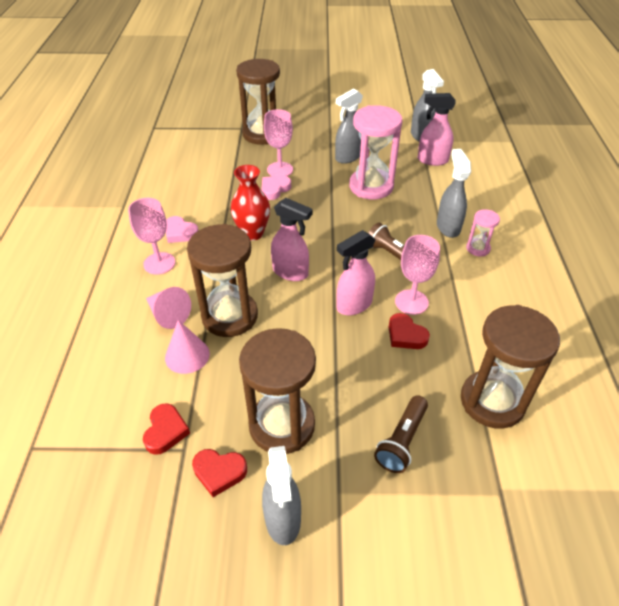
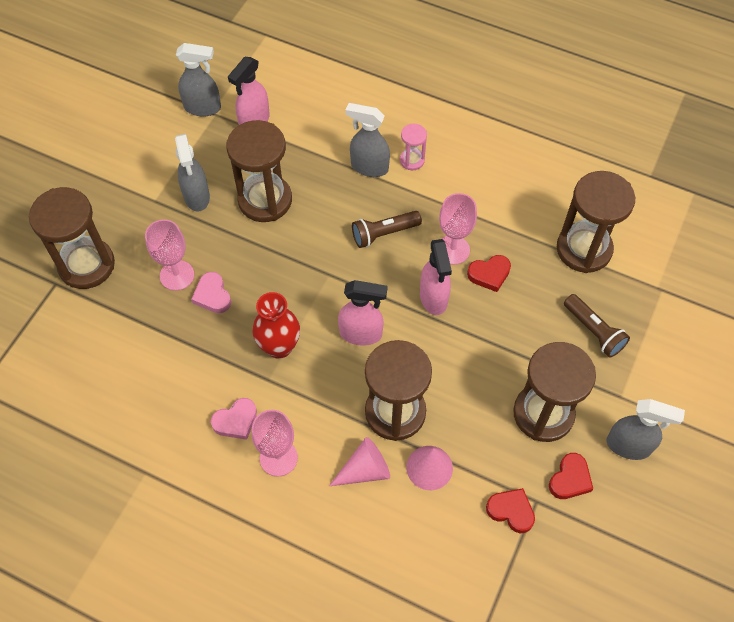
camera: 65 degrees left, 15 degrees up
(291, 272) = (361, 334): pink spray bottle -> pink spray bottle turned 45 degrees clockwise
(371, 186) = (265, 200): pink hourglass -> brown hourglass

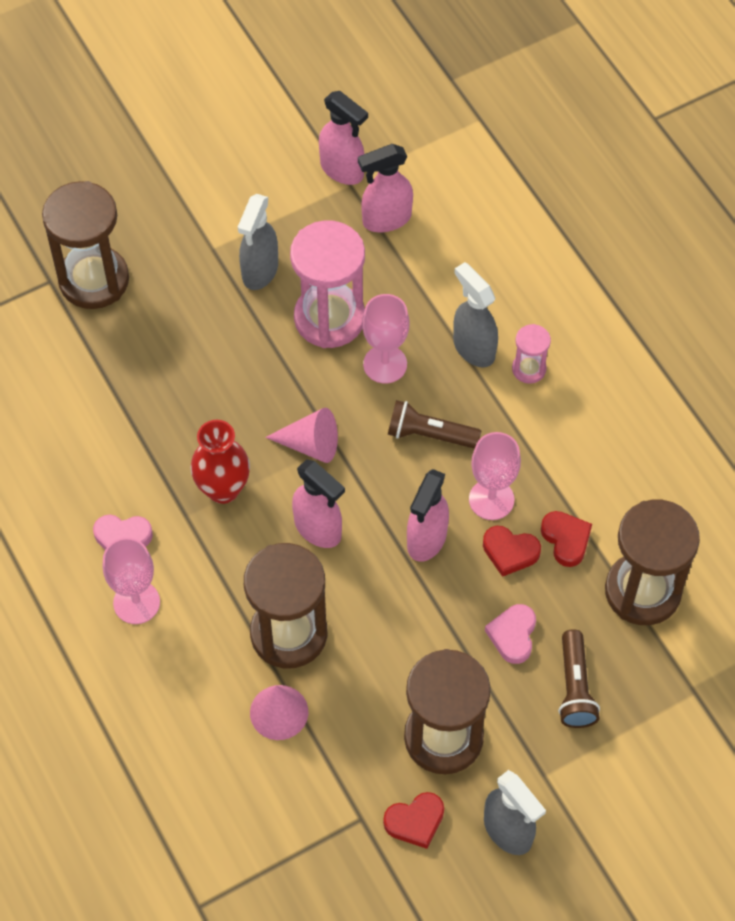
camera: 35 degrees right, 0 degrees up
(177, 275) = (176, 347): pink goblet -> pink goblet (385, 364)
(203, 108) = (342, 170): grey spray bottle -> pink spray bottle
(212, 295) = (196, 391): pink heart -> pink heart (513, 635)
(265, 200) = (329, 318): brown hourglass -> pink hourglass
(365, 470) = (212, 671): pink cone -> pink cone (310, 444)
(511, 511) = (327, 811): red heart -> red heart (566, 539)

